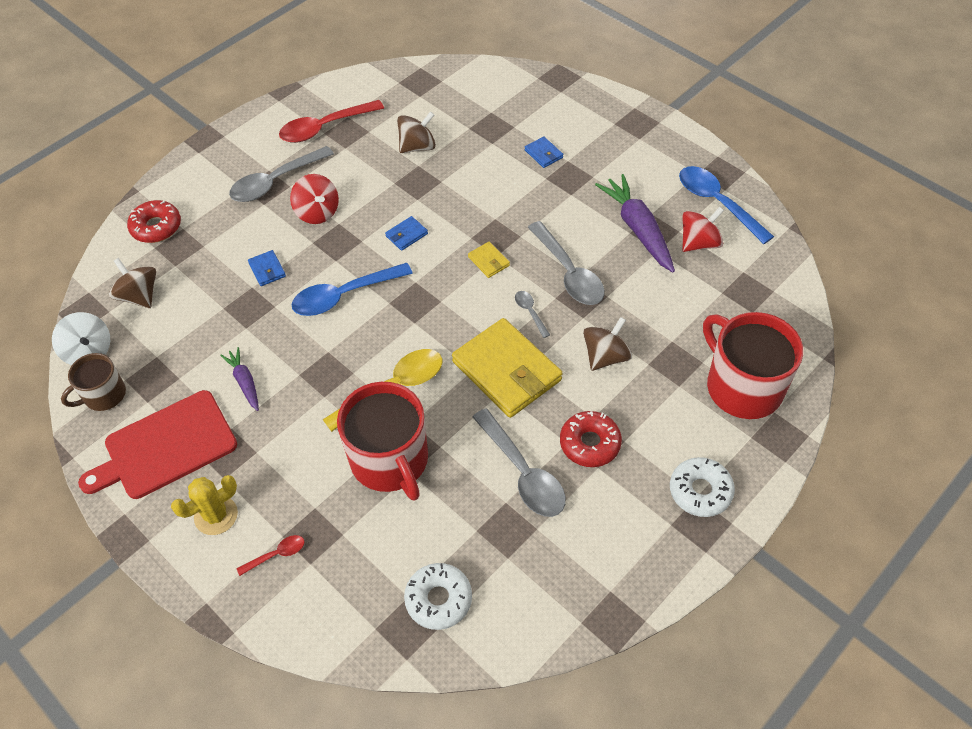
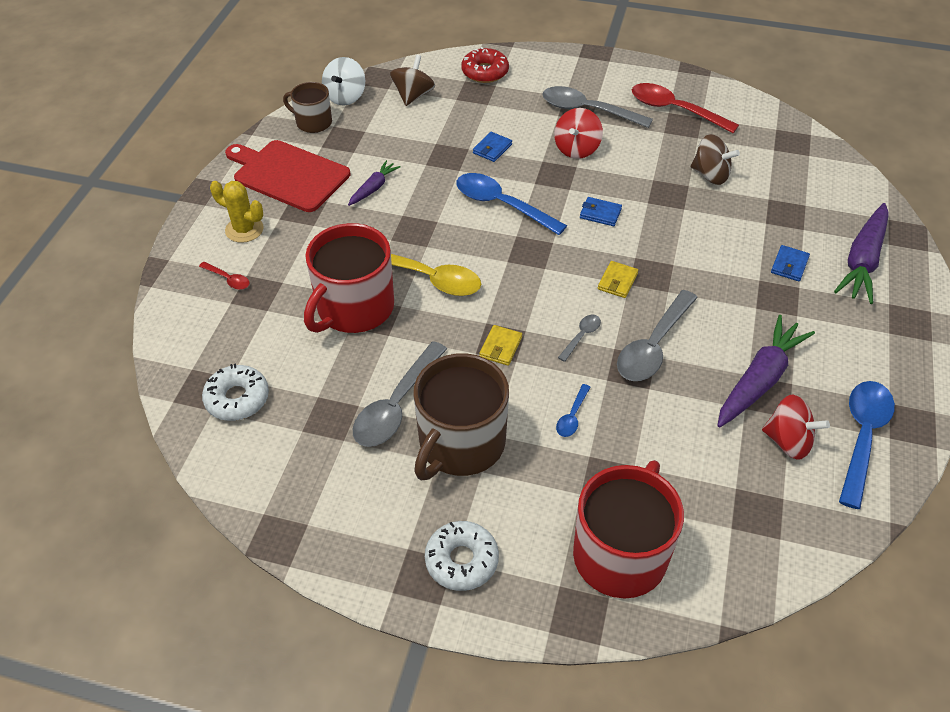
camera: 60 degrees right, 5 degrees down
(507, 371) = (501, 347): yellow wallet -> yellow wallet, size x0.42
(567, 114) = (862, 261): none -> purple carrot
(590, 443) = (460, 444): red donut -> brown mug
(605, 356) = (572, 416): brown spinning top -> blue spoon

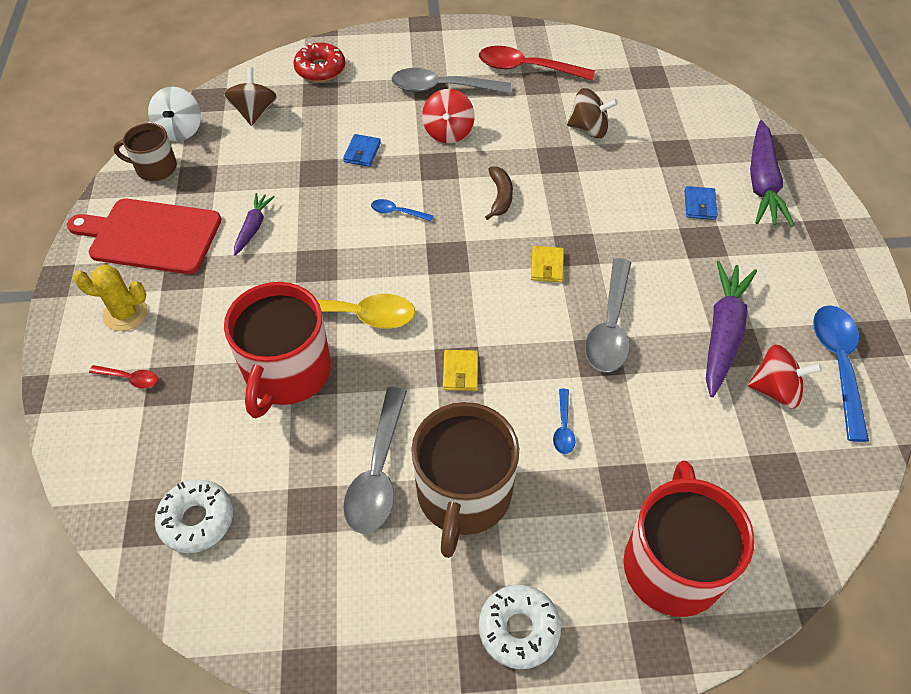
camera: 20 degrees left, 5 degrees up
(502, 205) = (397, 212): blue spoon -> blue spoon, size x0.47
(581, 336) = (536, 336): grey spoon -> none
(600, 213) = (500, 197): blue wallet -> brown banana

